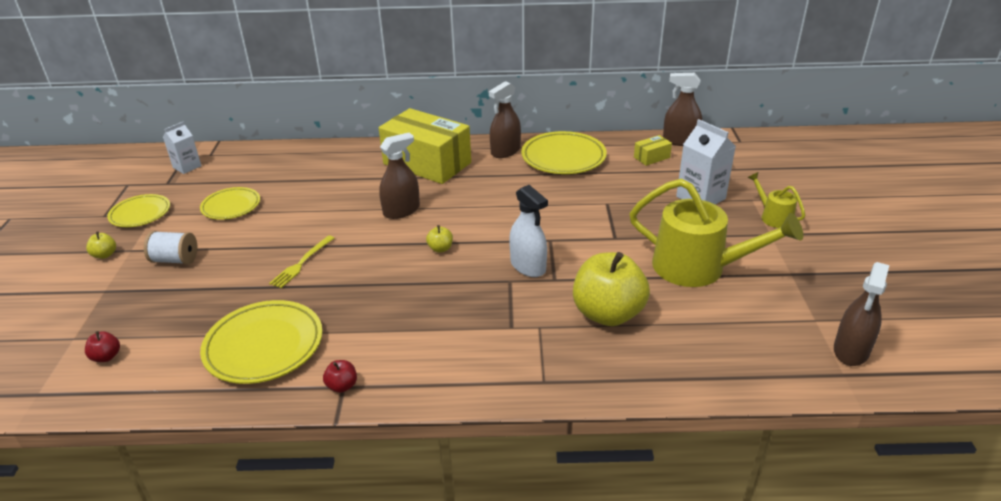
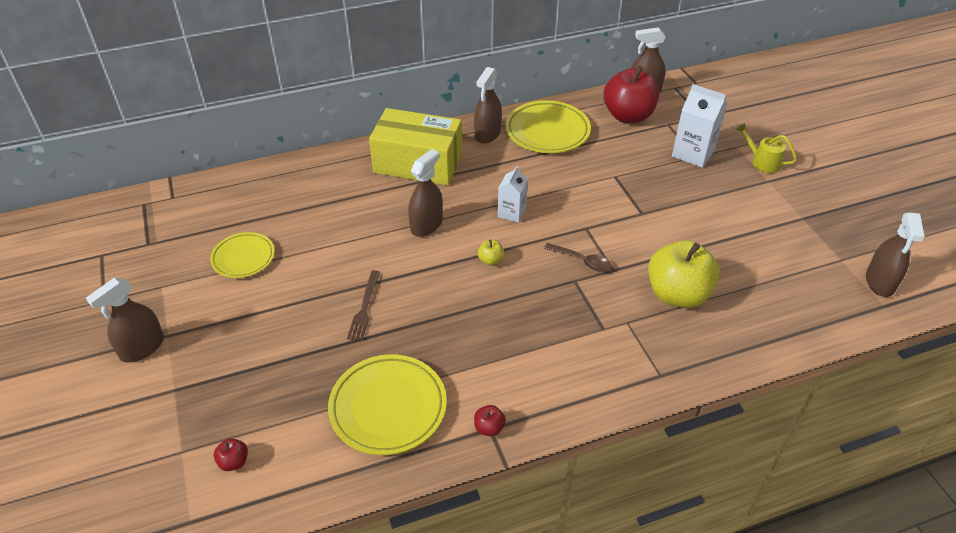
camera: 20 degrees left, 10 degrees up
(105, 255) = (142, 347): yellow apple -> brown spray bottle
(140, 214) = (145, 289): yellow plate -> none
(175, 260) = (227, 335): white spool -> none
(187, 167) = (156, 218): white carton -> white carton (511, 212)
(301, 263) = (364, 308): yellow fork -> brown fork
(528, 266) = (582, 261): white spray bottle -> brown spoon
(651, 157) = (628, 116): yellow box -> red apple
(698, 267) = (727, 229): yellow watering can -> none

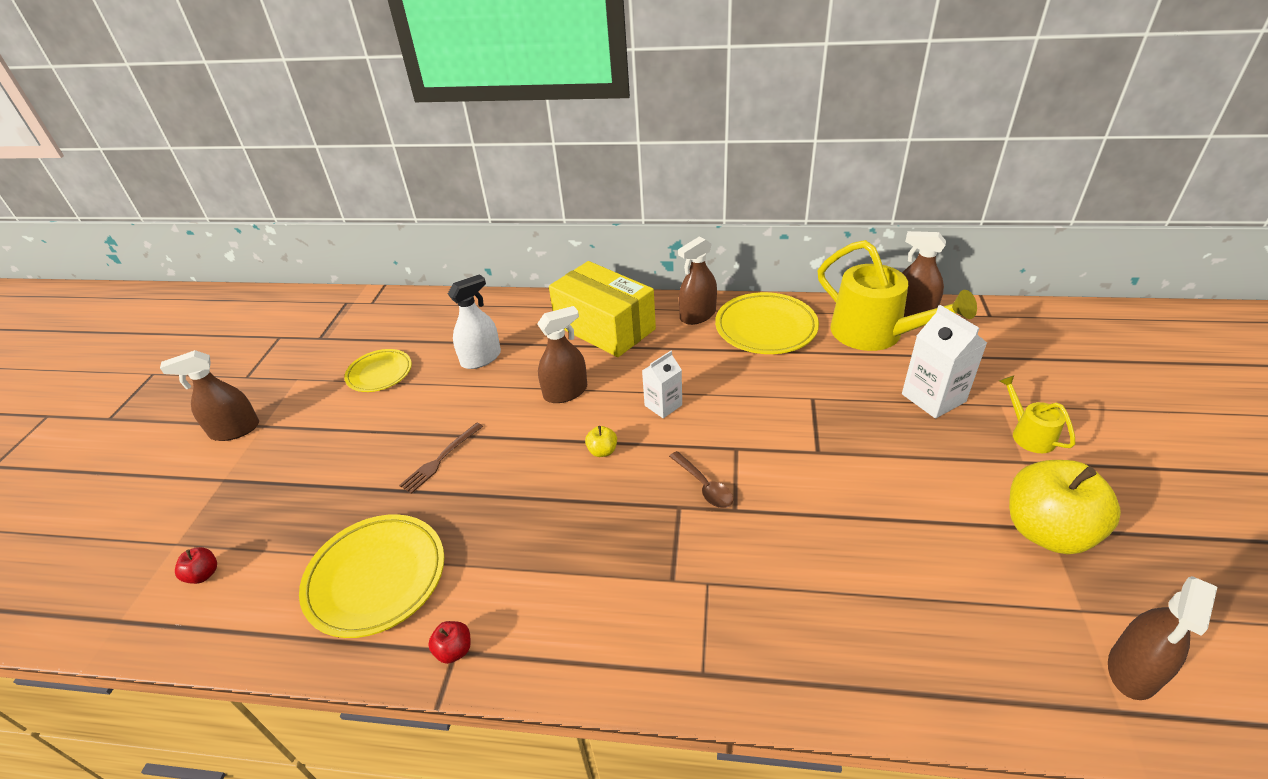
camera: 30 degrees right, 5 degrees down
(329, 218) = (481, 358): none -> white spray bottle
(628, 116) = (875, 334): red apple -> yellow watering can
(677, 294) = (797, 571): yellow apple -> yellow apple (1047, 531)

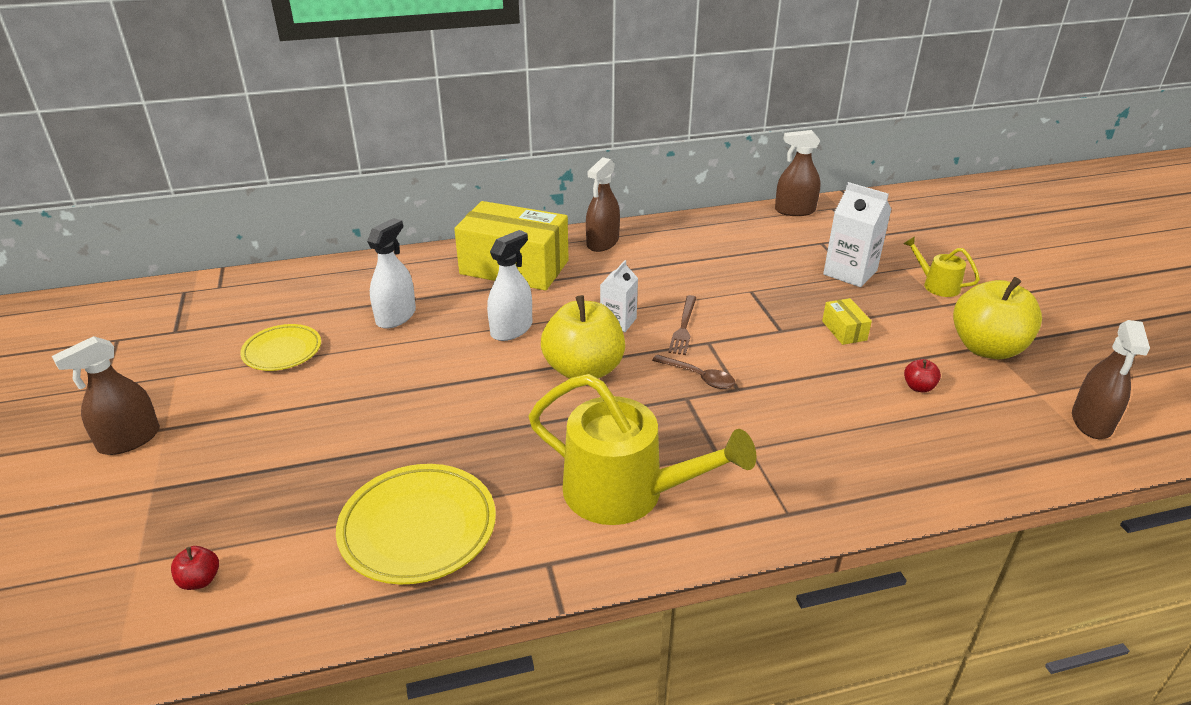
camera: 25 degrees left, 5 degrees down
(441, 459) = (415, 412): brown fork -> brown fork (683, 327)
(454, 650) = (547, 562): red apple -> red apple (918, 387)
(565, 392) = (511, 329): brown spray bottle -> white spray bottle
(602, 451) = (583, 370): yellow apple -> yellow apple, size x2.48
(765, 328) = (674, 243): yellow plate -> none
(875, 334) = (773, 232): yellow watering can -> yellow watering can (625, 492)
(887, 468) = (844, 330): none -> yellow box

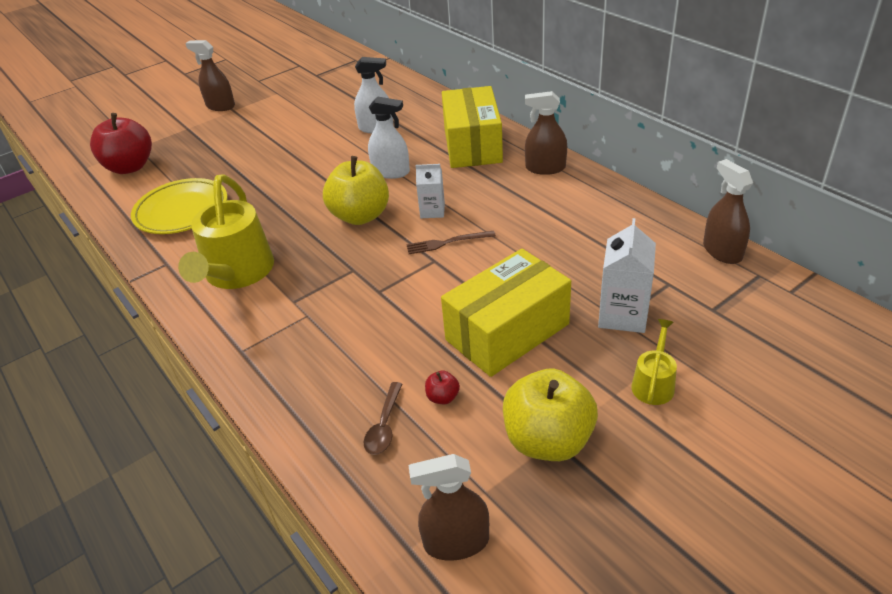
camera: 70 degrees right, 5 degrees up
(200, 580) = (130, 167): red apple -> red apple, size x2.48
(282, 351) = (316, 110): yellow plate -> none
(699, 377) = (383, 268): brown spoon -> brown spoon (384, 426)
(844, 330) = (507, 332): yellow box -> yellow box, size x2.45

